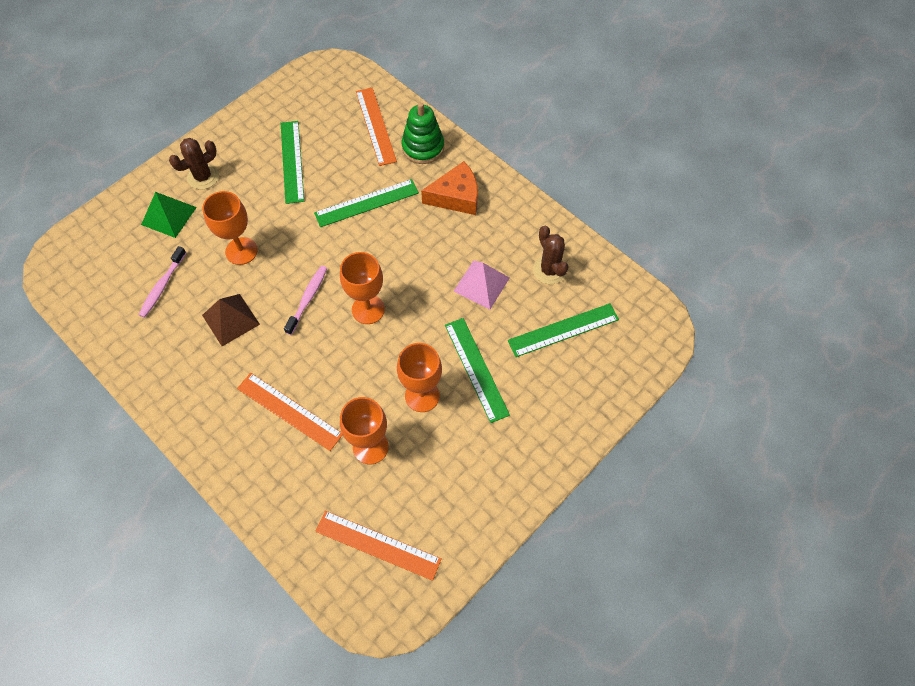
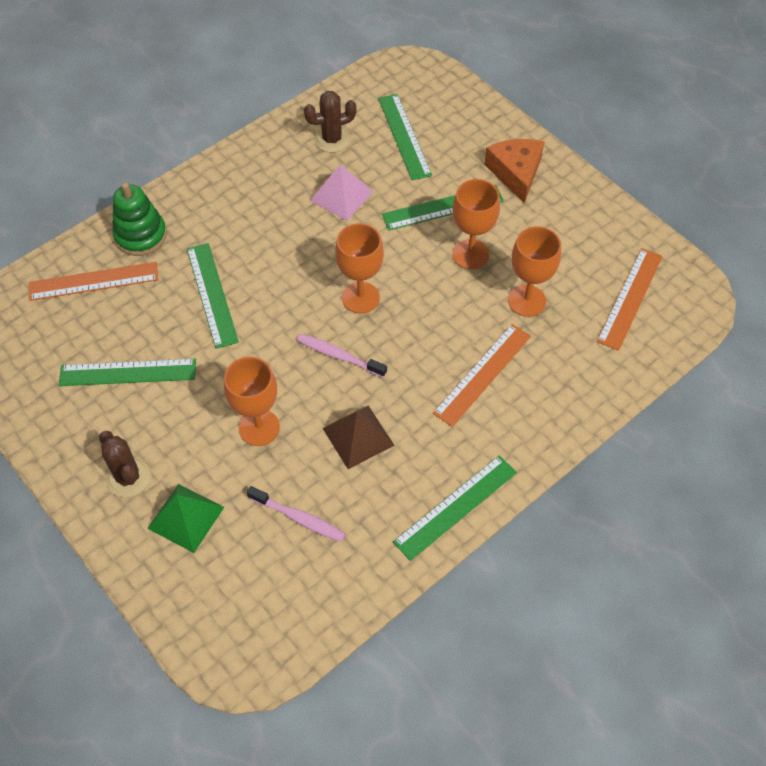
camera: 85 degrees left, 5 degrees down
(163, 395) = (456, 507): none -> green ruler
(456, 197) = (221, 209): orange cheese -> orange cheese (515, 173)

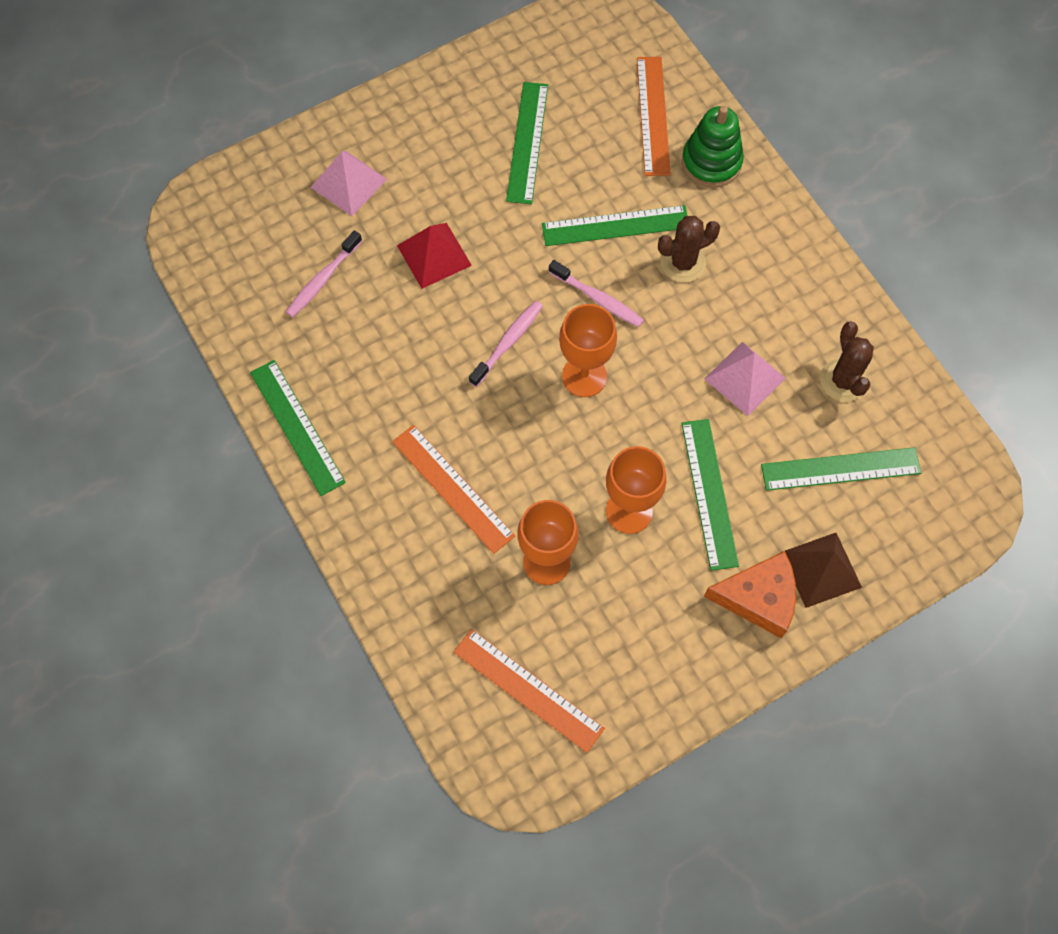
camera: 100 degrees right, 10 degrees up
(128, 477) = (404, 138): brown cactus -> brown cactus (683, 263)
(186, 517) = (349, 183): green pyramid -> pink pyramid
(259, 427) = (434, 255): orange goblet -> red pyramid
(286, 297) = (598, 299): none -> pink toothbrush
(358, 436) = (402, 347): brown pyramid -> brown pyramid (821, 569)

